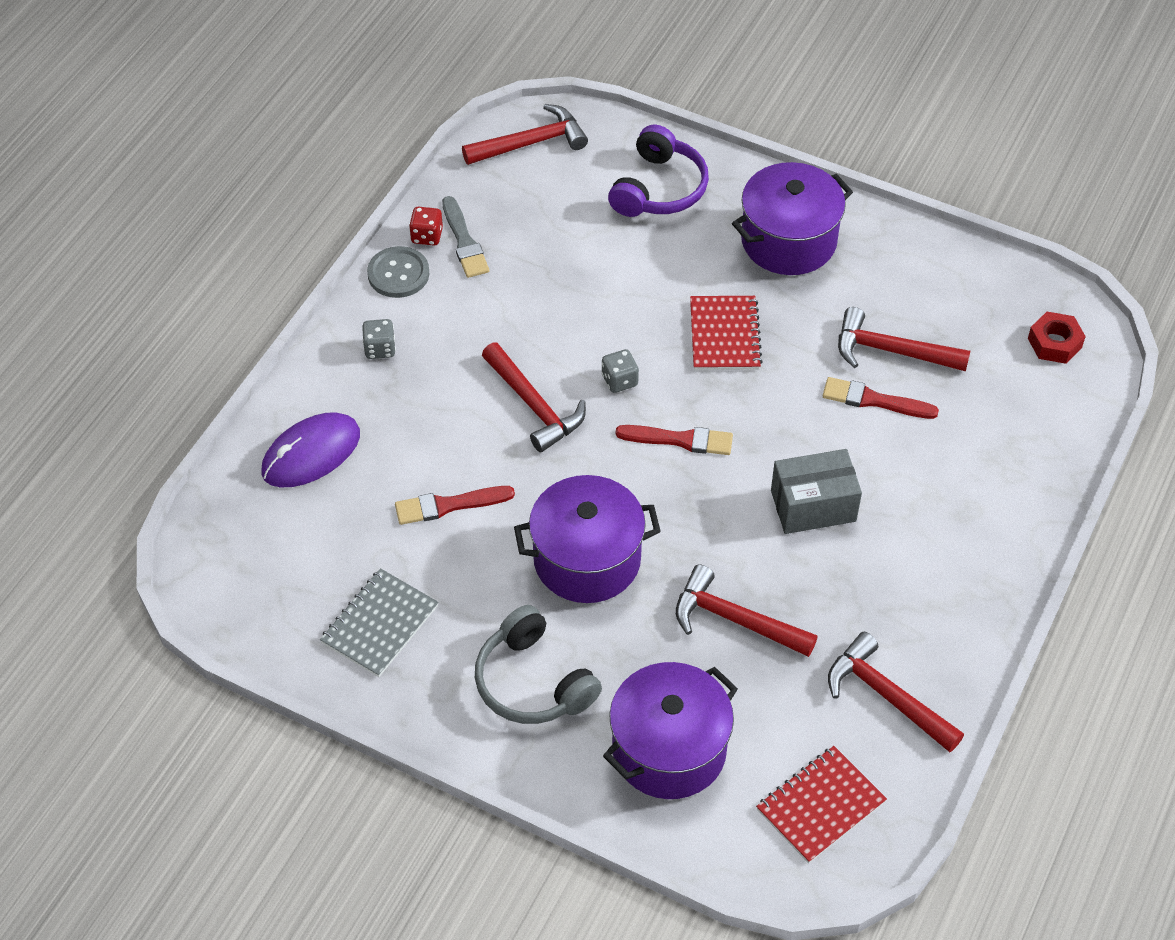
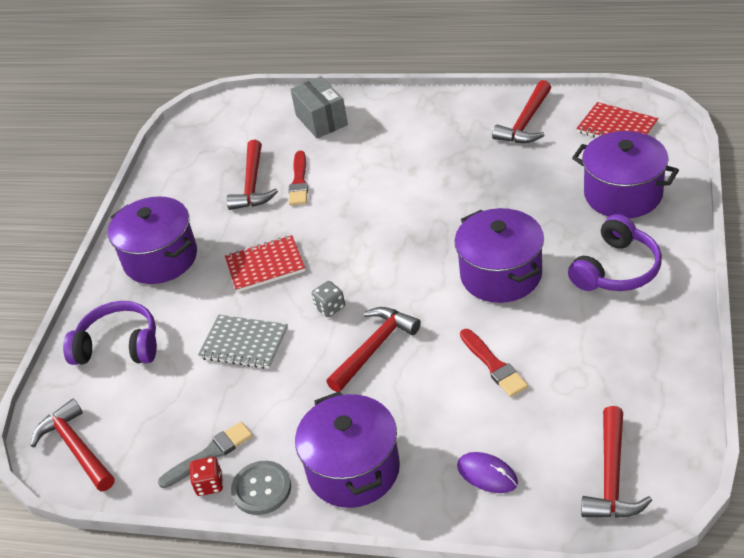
camera: 100 degrees left, 10 degrees down
(311, 453) = (487, 474): purple mouse -> purple mouse, size x0.64
(380, 349) = (353, 469): grey dice -> purple pot
(380, 624) = (623, 366): grey notebook -> grey notebook (244, 343)
(532, 682) = (616, 269): grey headphones -> purple headphones
(680, 440) = (373, 260): red brush -> none
(734, 620) = (509, 194): red hammer -> red hammer (612, 477)
(813, 506) = (400, 185): grey box -> grey box (321, 120)
(1054, 343) = (222, 121): red nut -> none

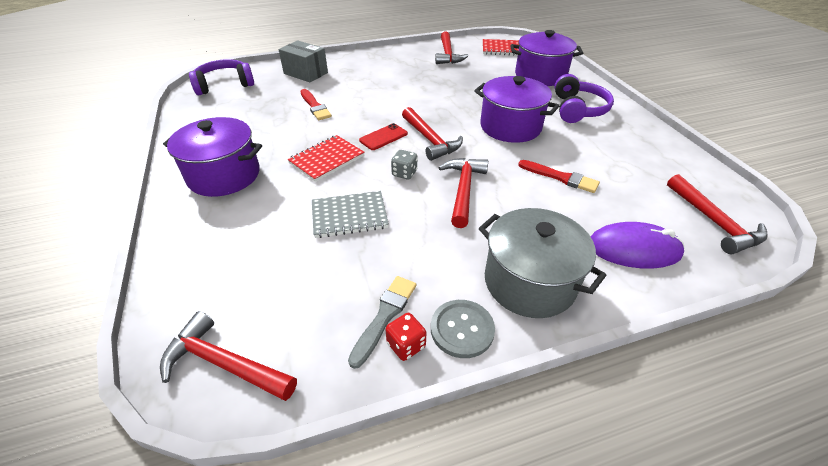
camera: 35 degrees left, 0 degrees up
(119, 345) = (221, 251): purple headphones -> purple headphones (224, 85)
(253, 185) = (277, 114): red hammer -> red hammer (430, 140)
(343, 250) = (383, 137): none -> red phone
(353, 469) = (529, 282): purple pot -> grey pot
(487, 474) = (633, 249): purple mouse -> purple mouse, size x1.57

